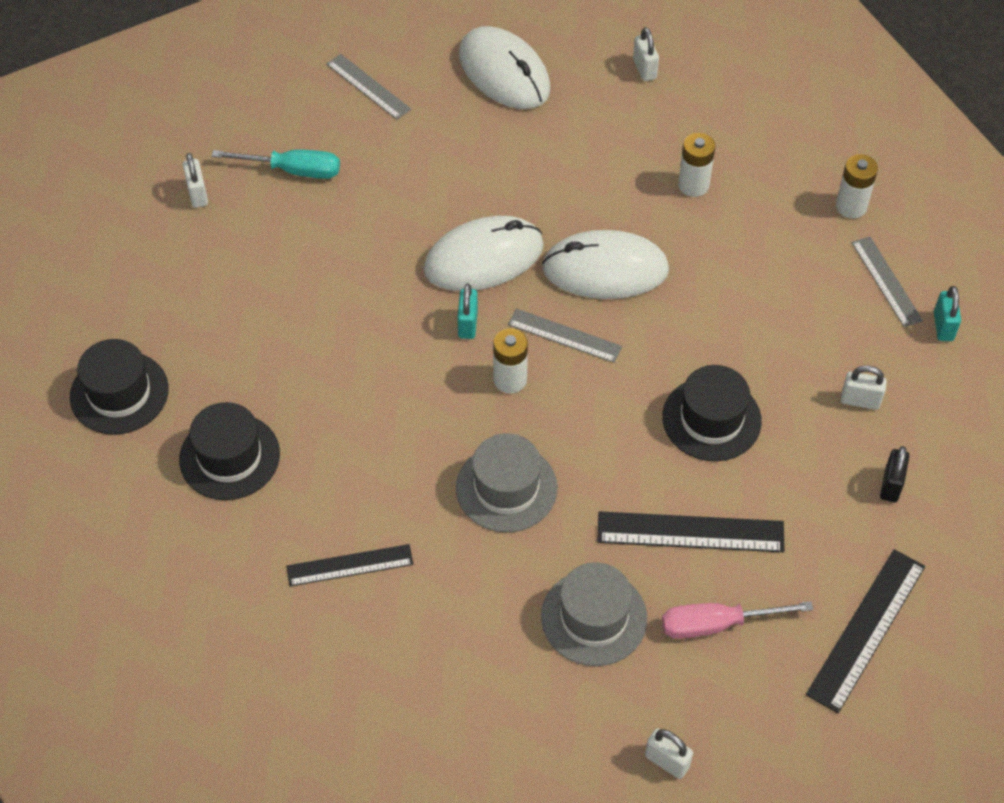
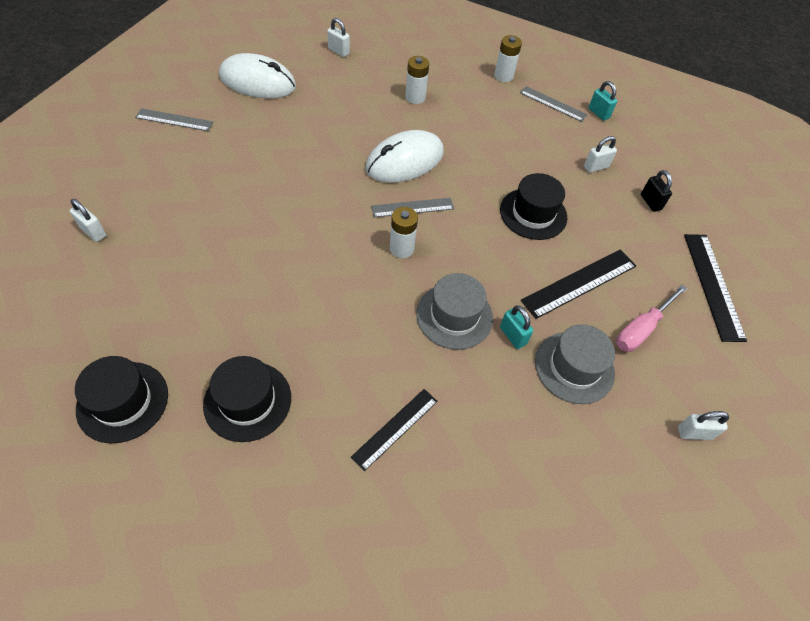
camera: 40 degrees left, 0 degrees up
(293, 170) = (157, 188): turquoise screwdriver -> none
(467, 324) = (348, 228): turquoise padlock -> turquoise padlock (512, 336)
(484, 258) = (327, 186): white mouse -> none

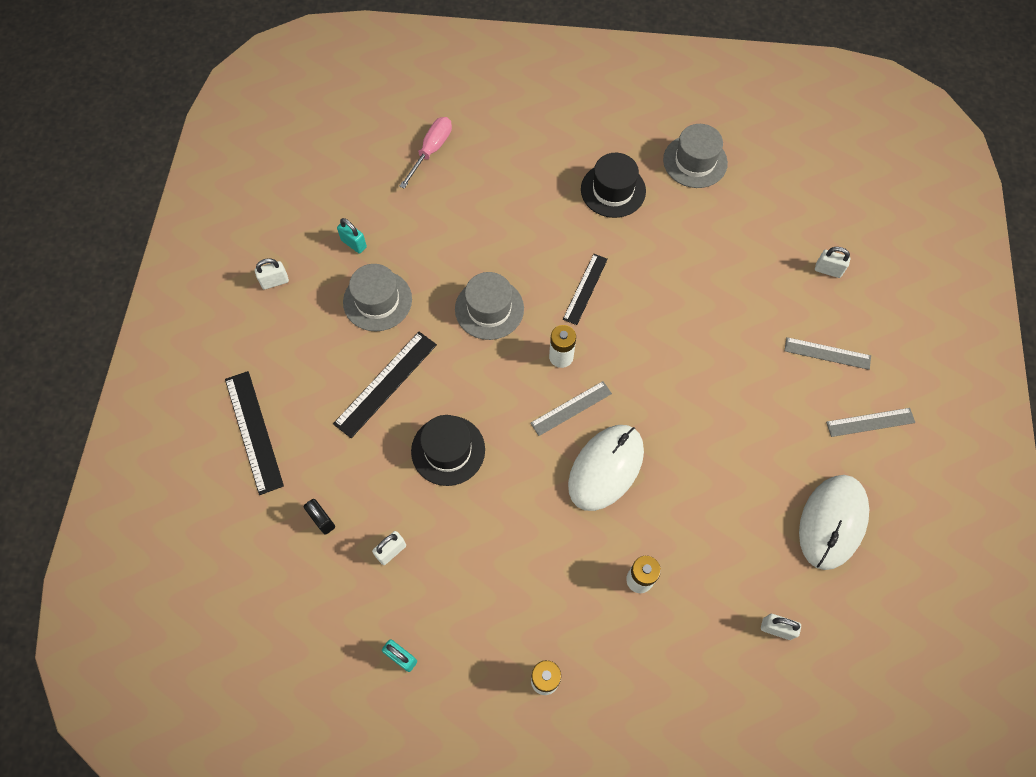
camera: 165 degrees right, 10 degrees up
(123, 401) = (695, 161): black hat -> grey hat
(257, 81) = (832, 522): white mouse -> white mouse turned 60 degrees counterclockwise
(395, 428) = (501, 208): black ruler -> black ruler (585, 289)
(512, 336) = (435, 309): turquoise padlock -> turquoise padlock (354, 244)
(553, 104) = (465, 649): grey ruler -> grey ruler (827, 353)
(641, 329) = (323, 357): pink screwdriver -> pink screwdriver (431, 150)

